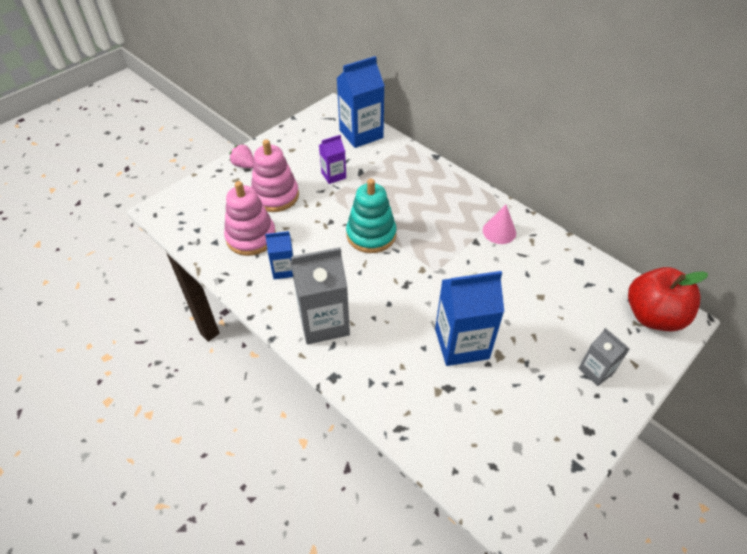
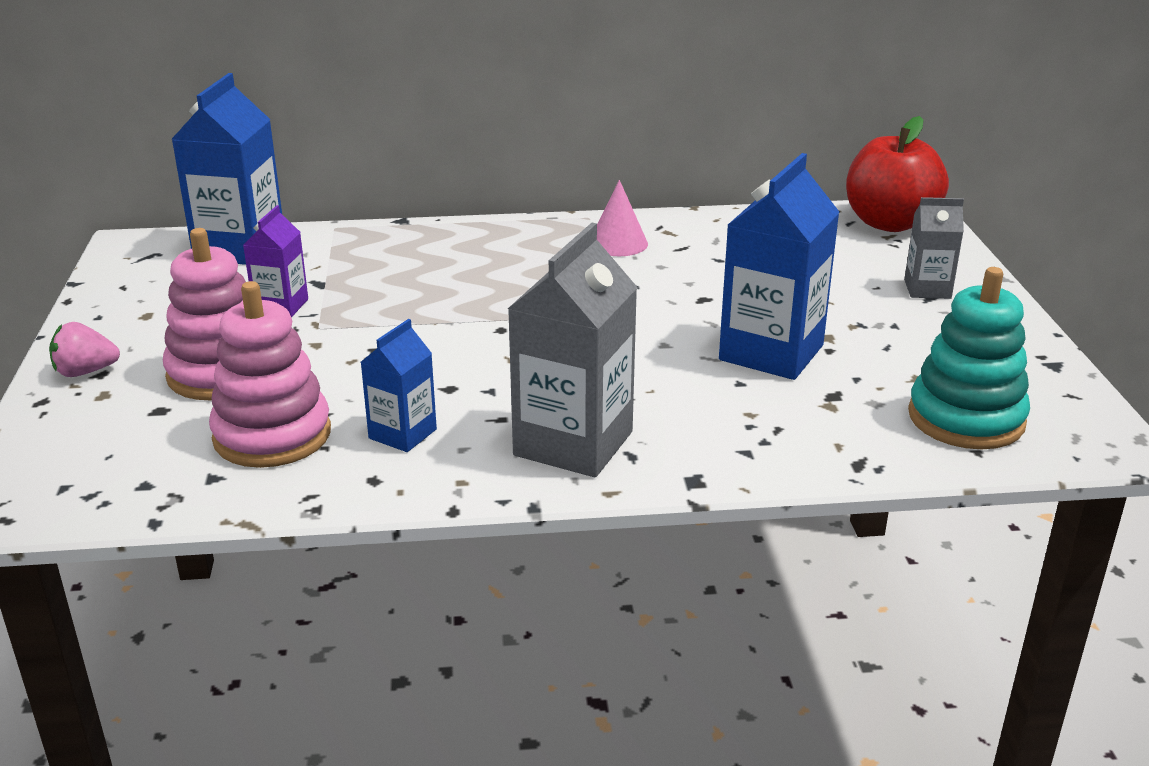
camera: 50 degrees left, 20 degrees down
(371, 235) = (463, 330): turquoise stacking toy -> turquoise stacking toy (966, 418)

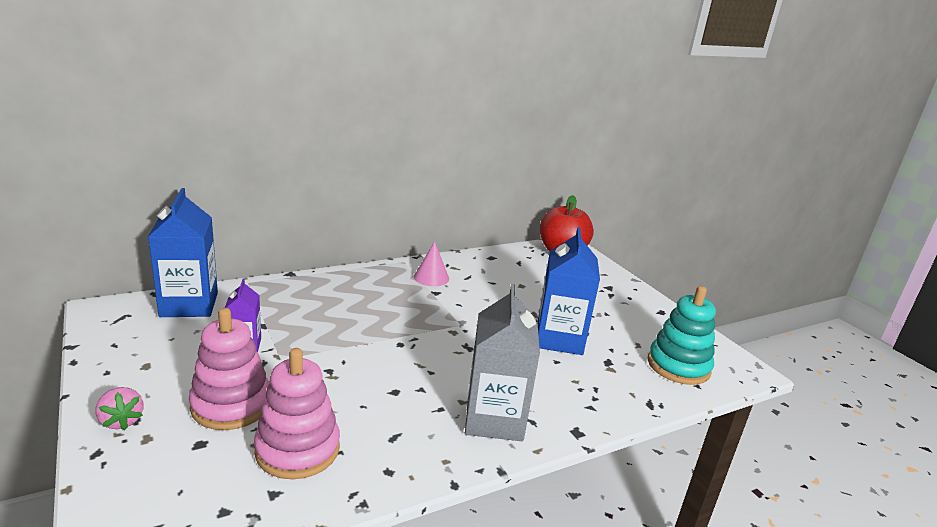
camera: 25 degrees left, 5 degrees down
(85, 372) = (121, 421): pink strawberry -> pink strawberry turned 90 degrees counterclockwise
(402, 434) = (386, 431): blue carton -> none
(927, 289) = (606, 290): grey carton -> none

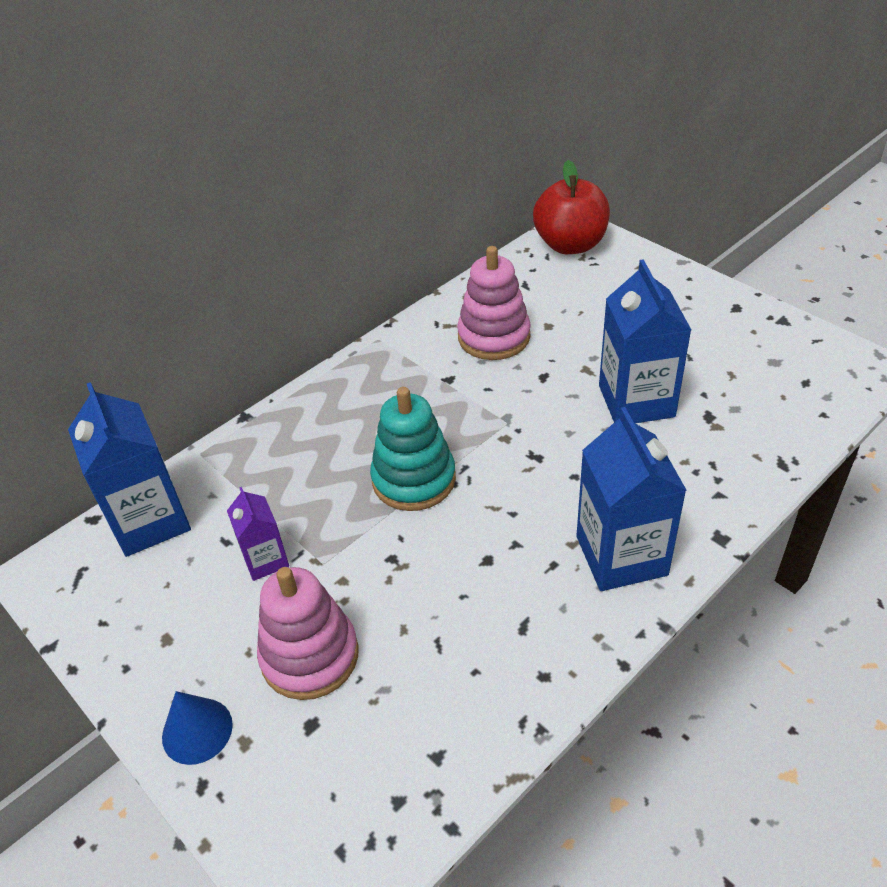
camera: 10 degrees left, 20 degrees up
(121, 421) = (197, 730): pink strawberry -> blue cone
(297, 449) = (426, 687): pink stacking toy -> pink stacking toy (494, 337)
(431, 277) = (429, 354): pink cone -> none
(494, 419) = (621, 555): grey carton -> blue carton
(678, 366) = (791, 392): turquoise stacking toy -> turquoise stacking toy (414, 479)

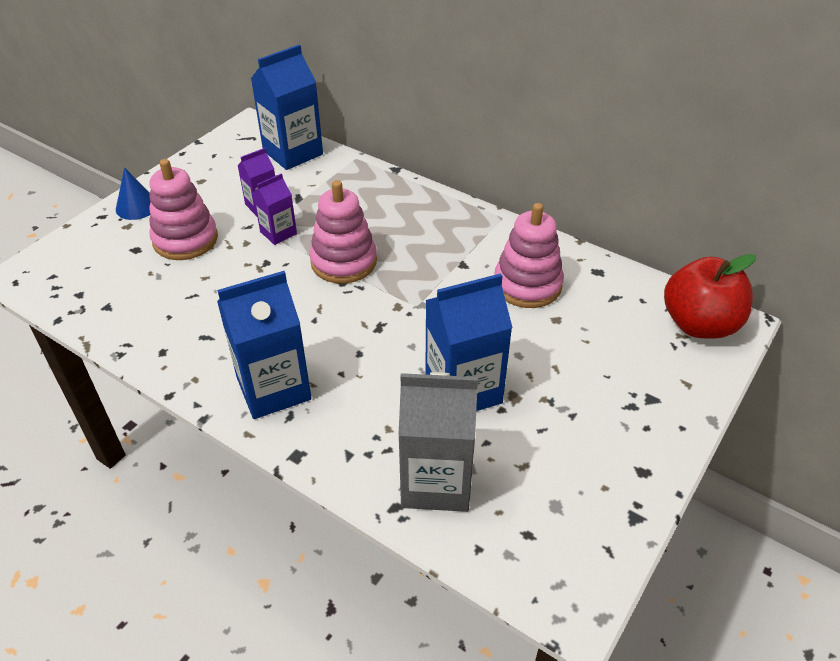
camera: 75 degrees right, 0 degrees up
(333, 543) = (278, 233): none -> purple carton
(414, 479) = (343, 262): turquoise stacking toy -> pink stacking toy
(751, 433) = (436, 481): none -> grey carton

